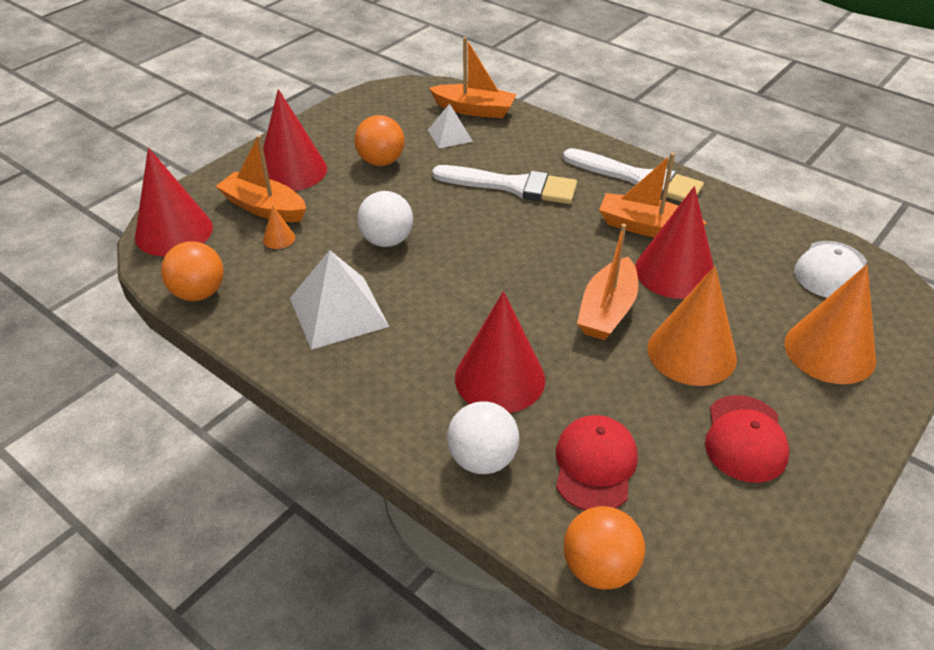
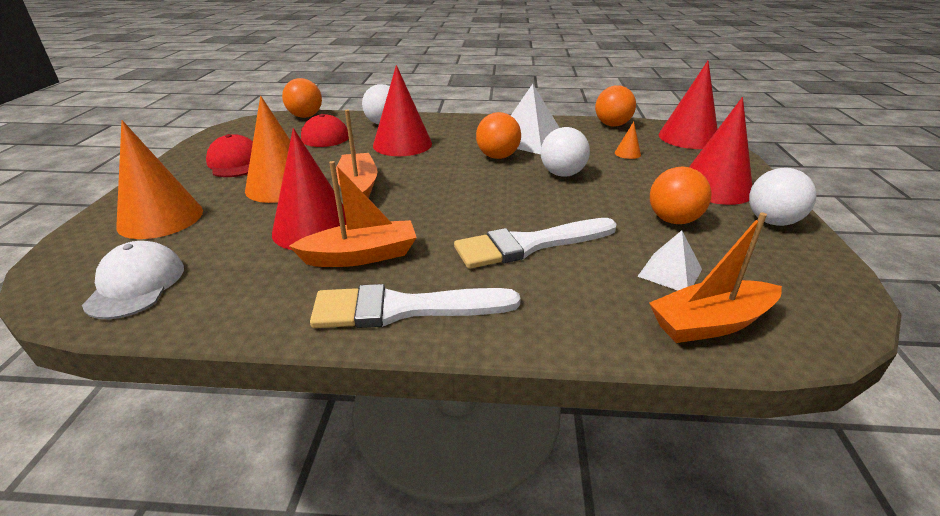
camera: 145 degrees right, 10 degrees down
(264, 208) = (673, 163): orange boat -> none
(318, 134) = (772, 221): none -> white ball
(414, 296) = (497, 156): none -> orange ball

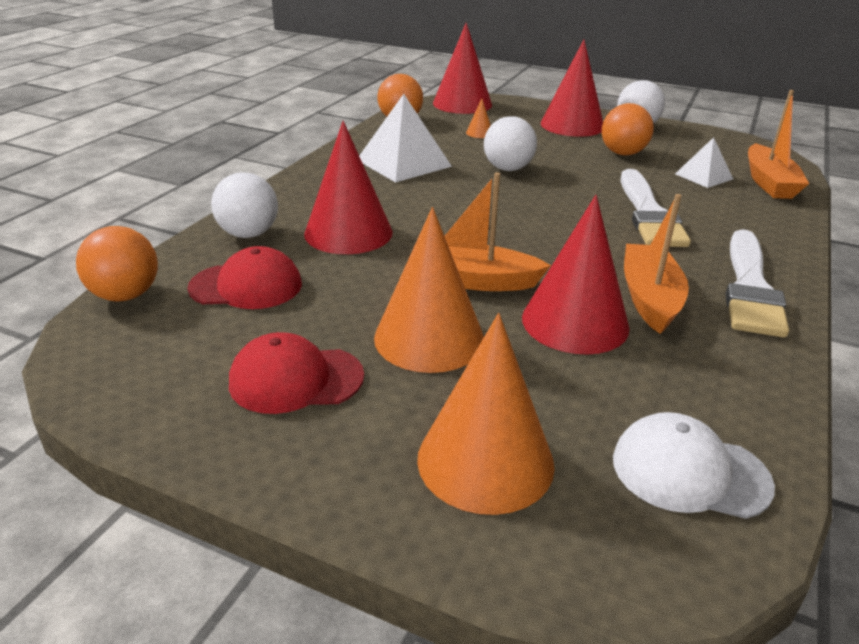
camera: 70 degrees left, 0 degrees up
(497, 156) = (439, 187): orange ball -> none

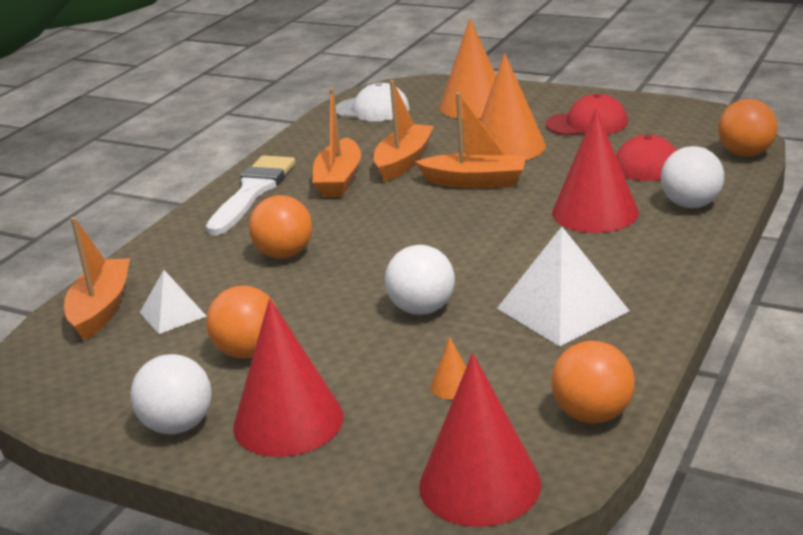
camera: 175 degrees left, 5 degrees down
(575, 322) = (403, 162): red cone -> orange boat
(648, 214) = (284, 254): white brush -> orange ball

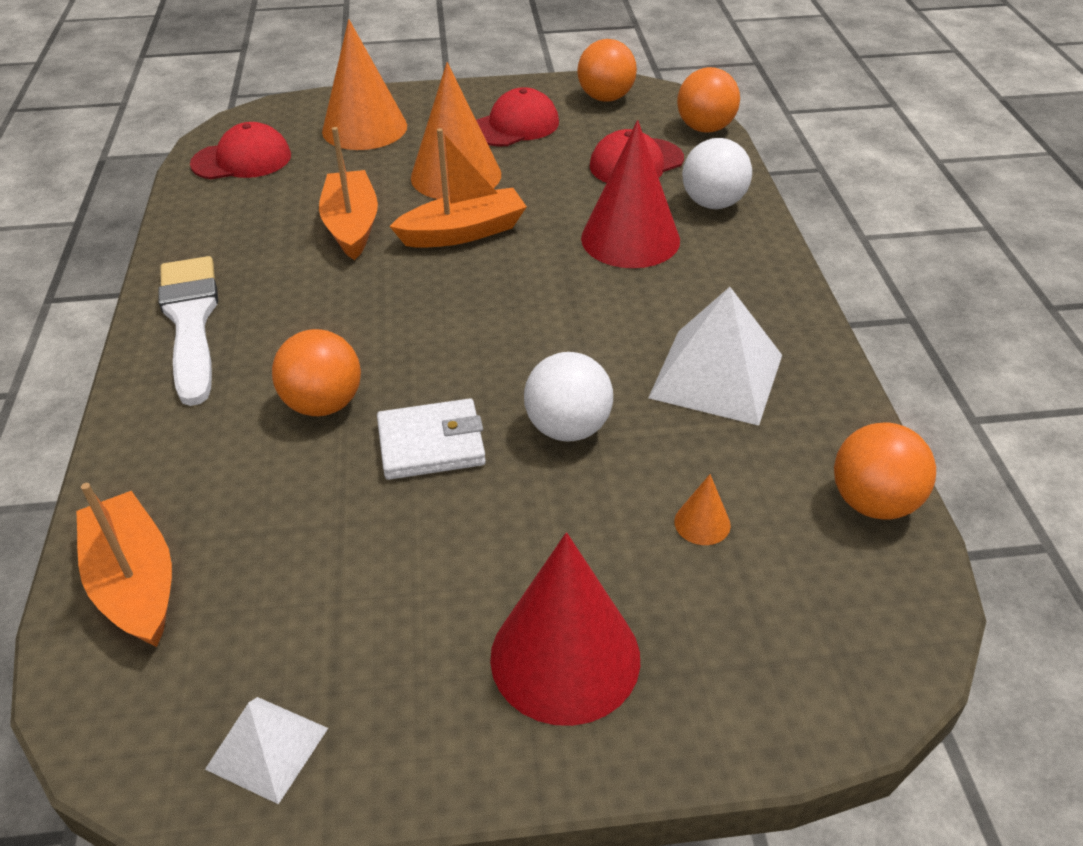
camera: 35 degrees left, 15 degrees up
(172, 314) = (253, 551): white pyramid -> white pyramid (267, 748)
(178, 425) = (428, 729): white ball -> none
(248, 352) = (414, 571): orange ball -> orange ball (606, 98)
(326, 292) = (431, 444): none -> white wallet
(339, 180) = (293, 272): orange boat -> none
(372, 109) = (242, 160): white cap -> red cap
(479, 484) = (857, 647): red cone -> none

